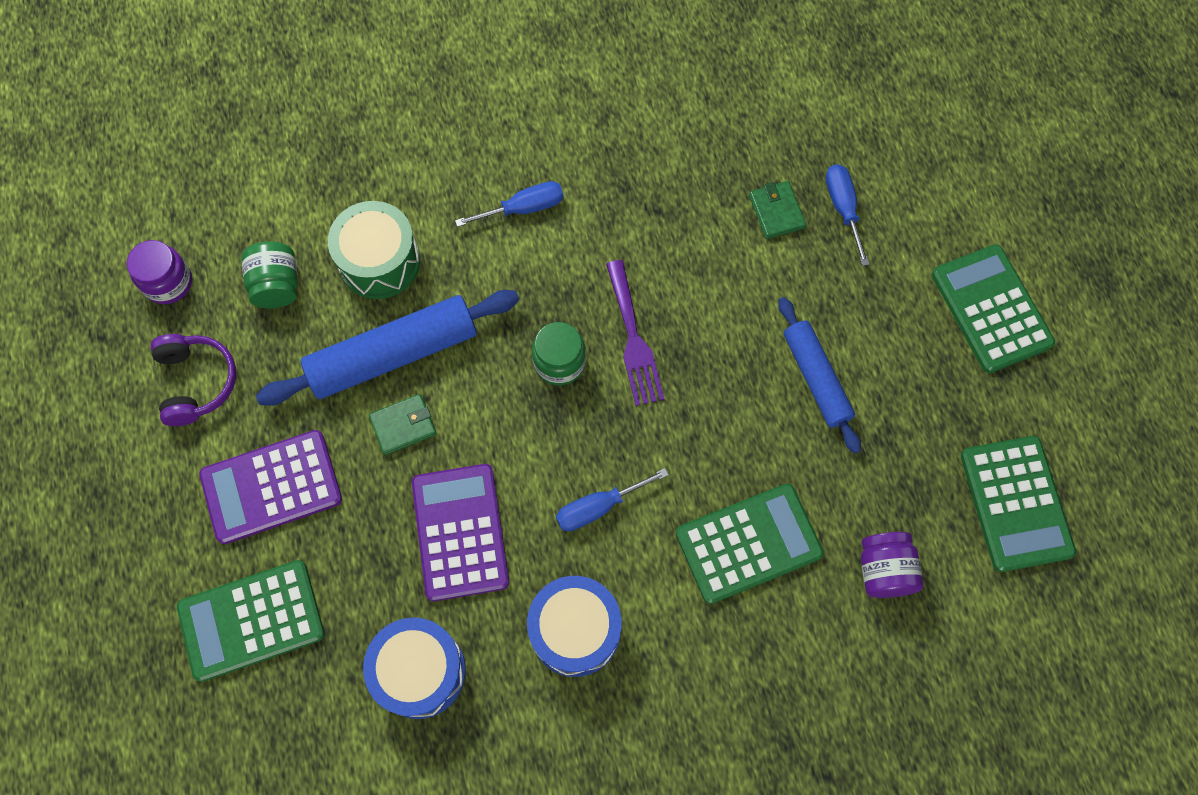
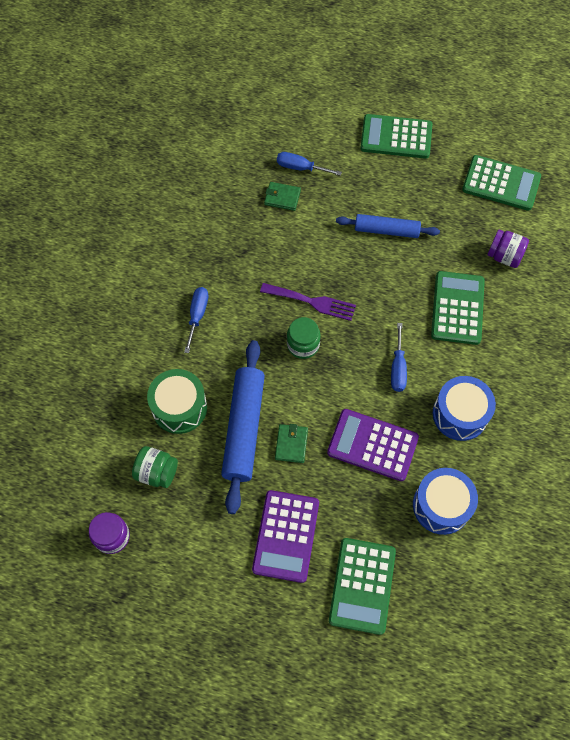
camera: 60 degrees left, 5 degrees down
(196, 382) = (191, 549): purple headphones -> none

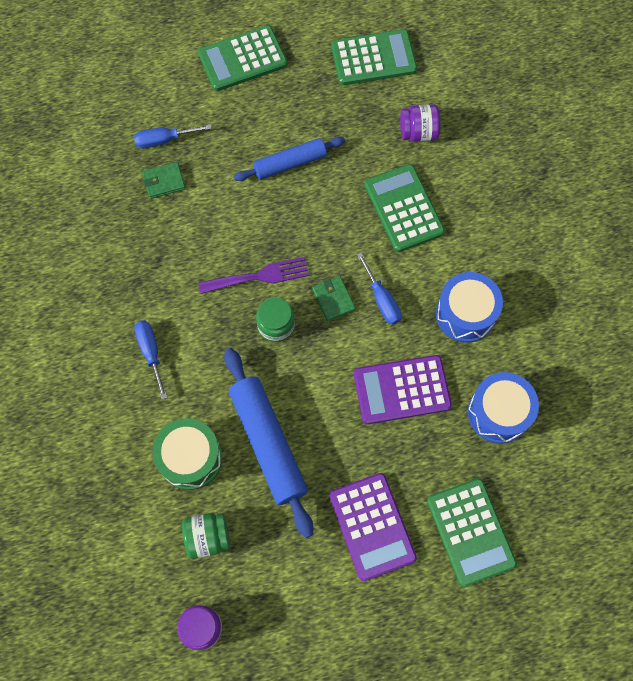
camera: 30 degrees left, 5 degrees up
(291, 444) = (324, 433): green wallet -> green wallet (333, 299)

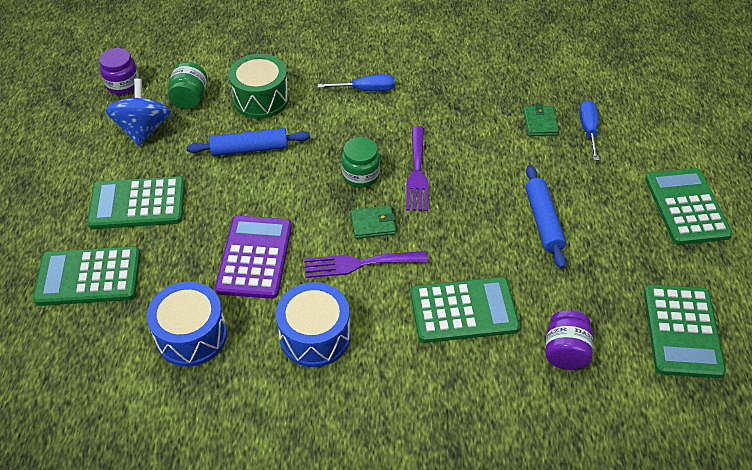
camera: 105 degrees right, 20 degrees down
(268, 443) = (250, 149): blue rolling pin -> blue rolling pin, size x0.64
(268, 568) = (143, 129): none -> blue spinning top
(372, 526) = (137, 204): purple calculator -> green calculator
(381, 299) = (359, 264): blue screwdriver -> purple fork

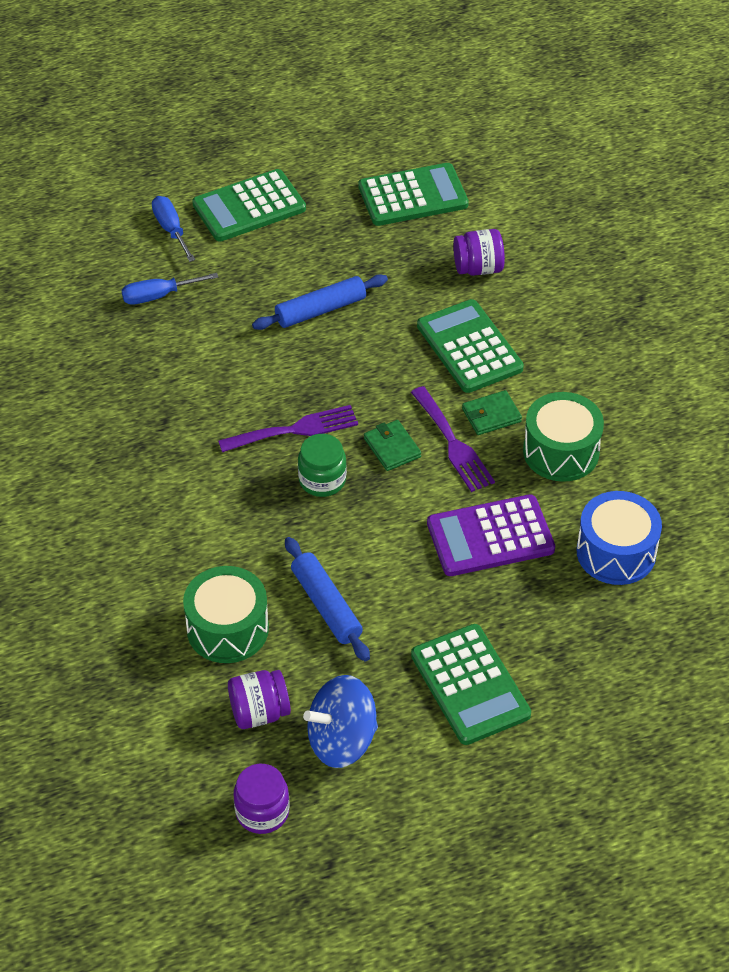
camera: 110 degrees left, 0 degrees up
(88, 277) = (597, 681): green calculator -> none
(190, 99) = (259, 712): green jar -> purple jar
(315, 336) = (561, 451): blue drum -> green drum
(366, 90) = (165, 519): blue screwdriver -> blue screwdriver (171, 229)
(540, 123) = (163, 339): green wallet -> green wallet (491, 415)

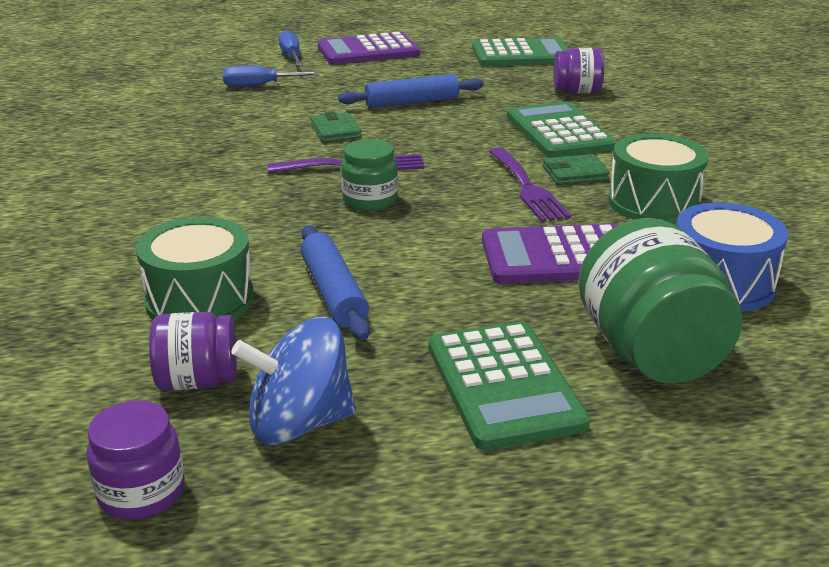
camera: 10 degrees right, 20 degrees down
(249, 207) = (368, 51): green calculator -> purple calculator
(392, 448) = (457, 185): green wallet -> green wallet (336, 131)
(566, 637) = (650, 352): none -> green jar

